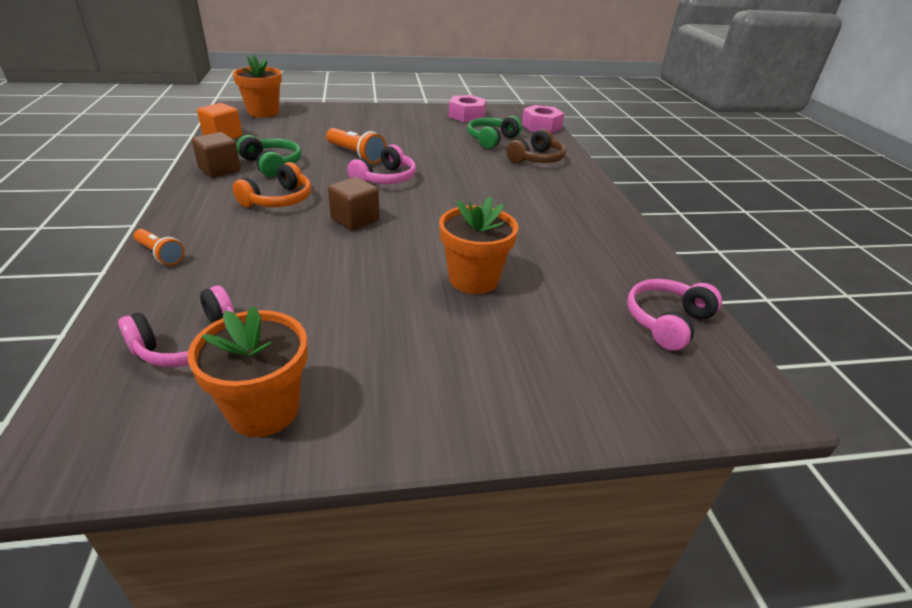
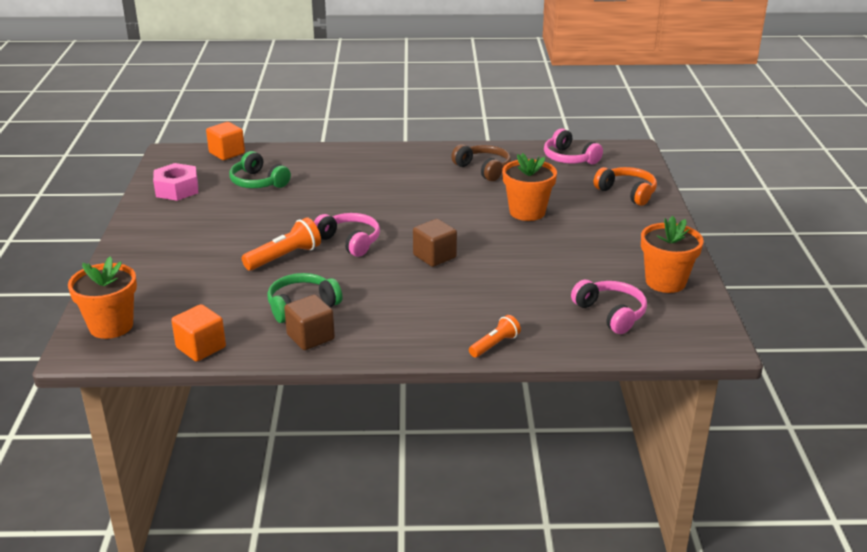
camera: 80 degrees left, 5 degrees down
(278, 200) = (392, 295): orange headphones -> orange headphones (627, 193)
(536, 159) = (315, 166): brown headphones -> brown headphones (483, 169)
(541, 126) = (227, 153): pink nut -> orange cube

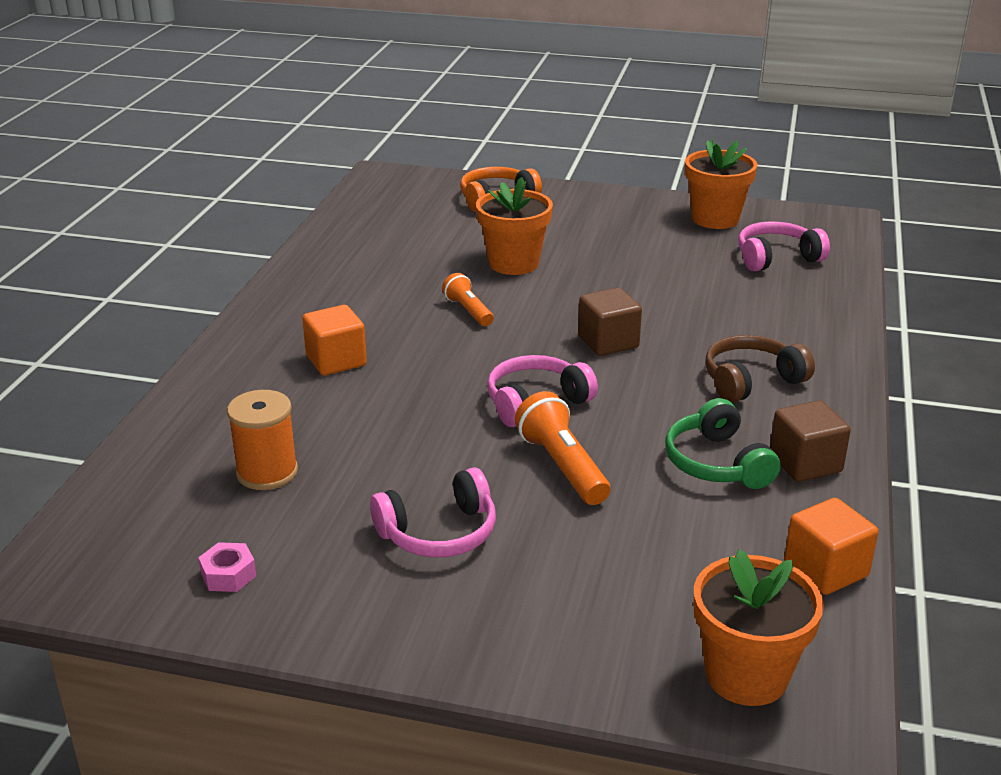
camera: 75 degrees left, 0 degrees up
(177, 189) = (228, 575): pink nut -> pink nut, size x0.55
(227, 153) = (105, 501): orange cube -> orange cube (336, 361)
(258, 182) = (267, 472): green headphones -> orange spool
(483, 169) = (367, 272): brown headphones -> brown headphones (751, 381)
(494, 345) = (835, 333): orange flashlight -> orange flashlight (468, 311)
(569, 158) = (377, 213): pink headphones -> pink headphones (439, 533)

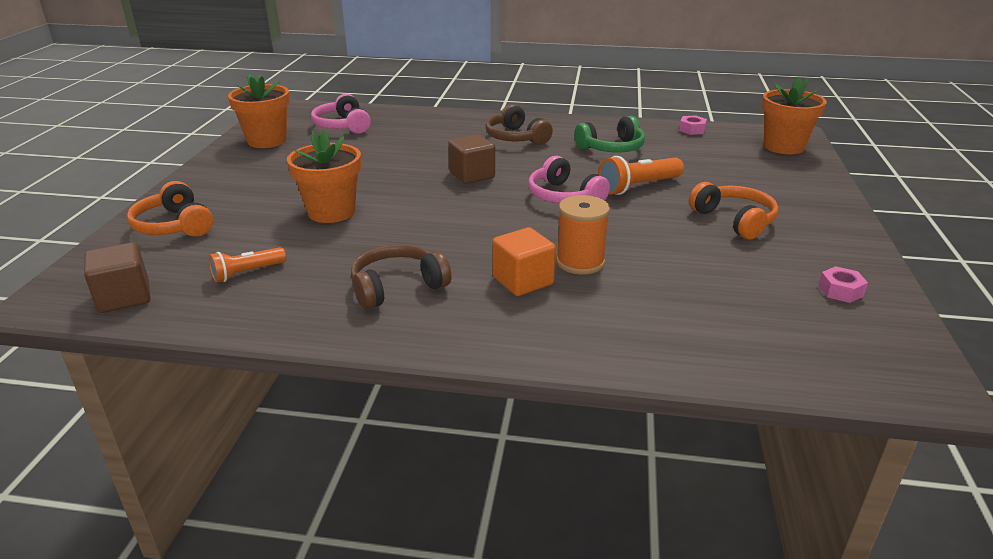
camera: 95 degrees left, 0 degrees up
(267, 472) = (710, 292): orange spool -> orange spool (580, 262)
(349, 299) = (397, 287): none -> brown headphones
(439, 533) = (734, 220): pink headphones -> orange headphones
(468, 311) = (423, 227): orange flashlight -> orange flashlight (247, 273)
(805, 463) = (601, 129): brown cube -> brown cube (124, 297)
(825, 570) = (692, 130): orange cube -> pink nut

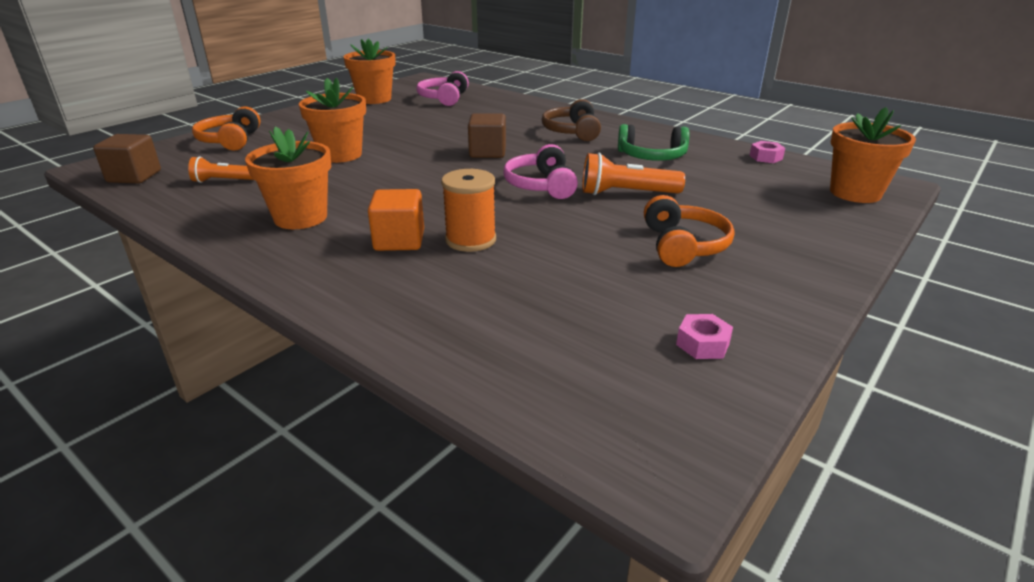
camera: 30 degrees right, 0 degrees up
(397, 287) = (300, 218): brown headphones -> orange flower pot

